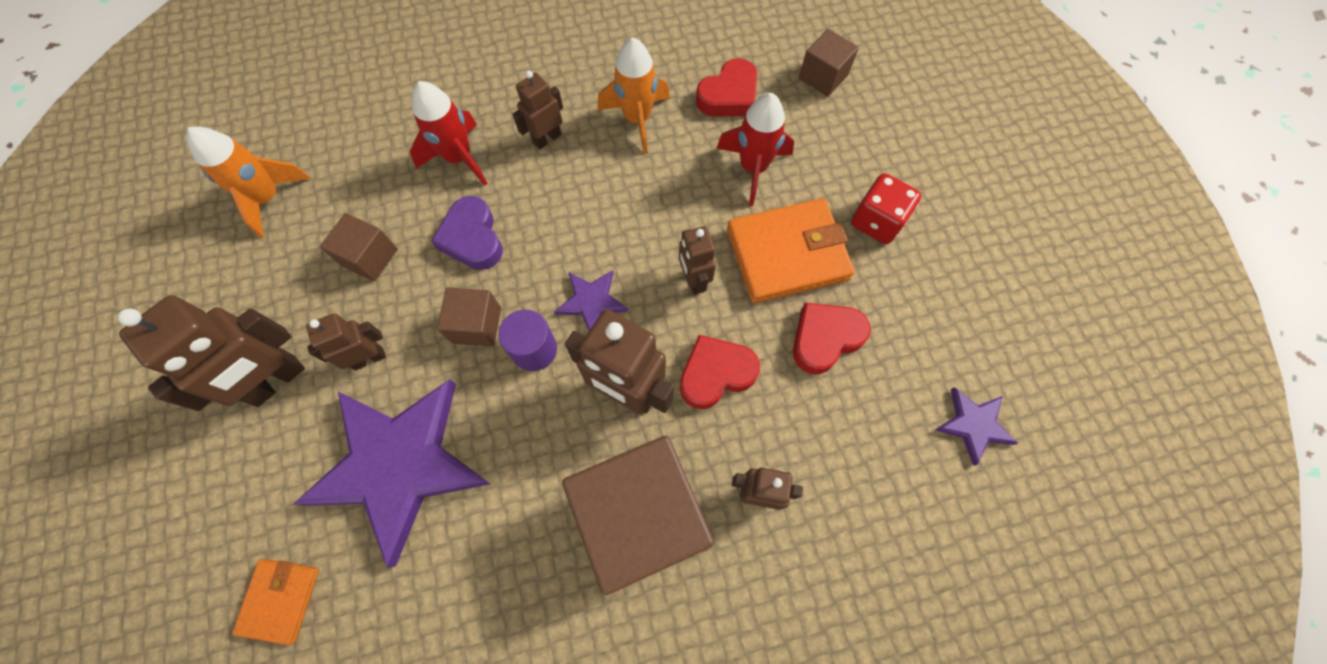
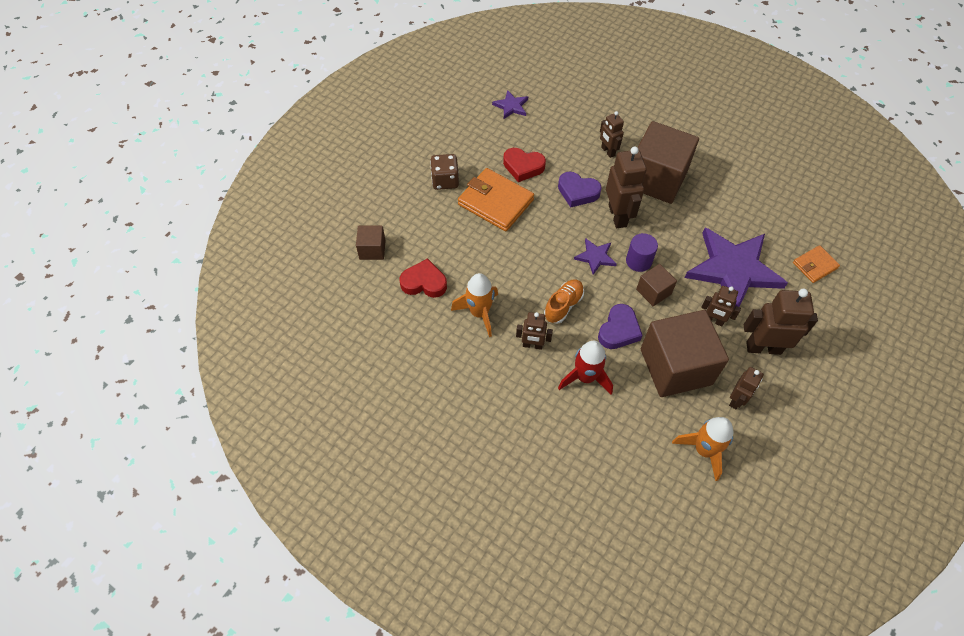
camera: 130 degrees left, 10 degrees down
(370, 257) = (676, 366): brown cube -> brown cube, size x2.10
(562, 208) = (563, 305): none -> orange shoe
(693, 280) = (544, 227): brown robot -> brown robot (736, 400)
(716, 374) = (577, 192): red heart -> purple heart
(753, 168) = (461, 243): red rocket -> none
(877, 221) = (445, 180): red dice -> brown dice

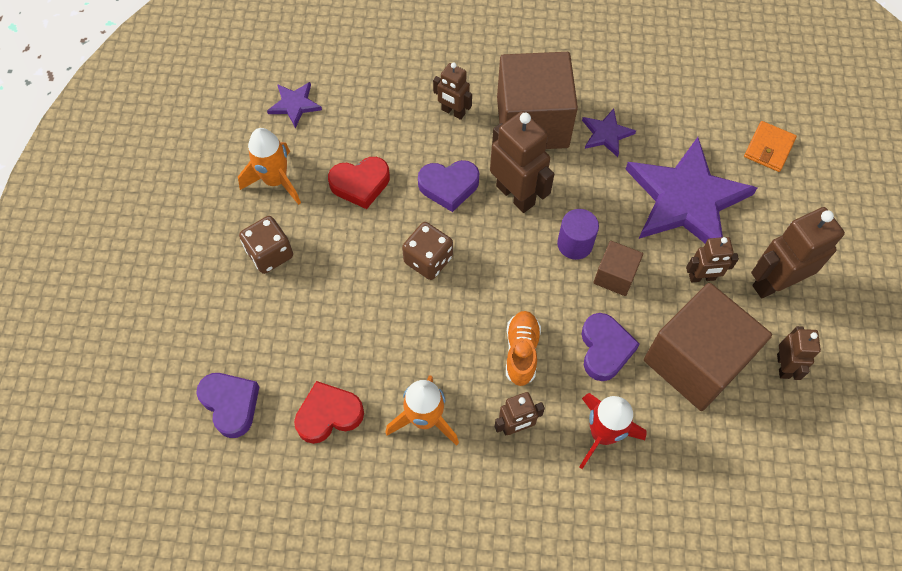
camera: 30 degrees left, 5 degrees up
(372, 250) = (230, 404): brown cube -> purple heart
(495, 202) = (354, 252): orange wallet -> none
(538, 227) = (428, 260): none -> brown dice
(595, 257) = (521, 265): purple star -> purple star (606, 134)
(704, 450) = (785, 451): orange rocket -> orange rocket (276, 181)

